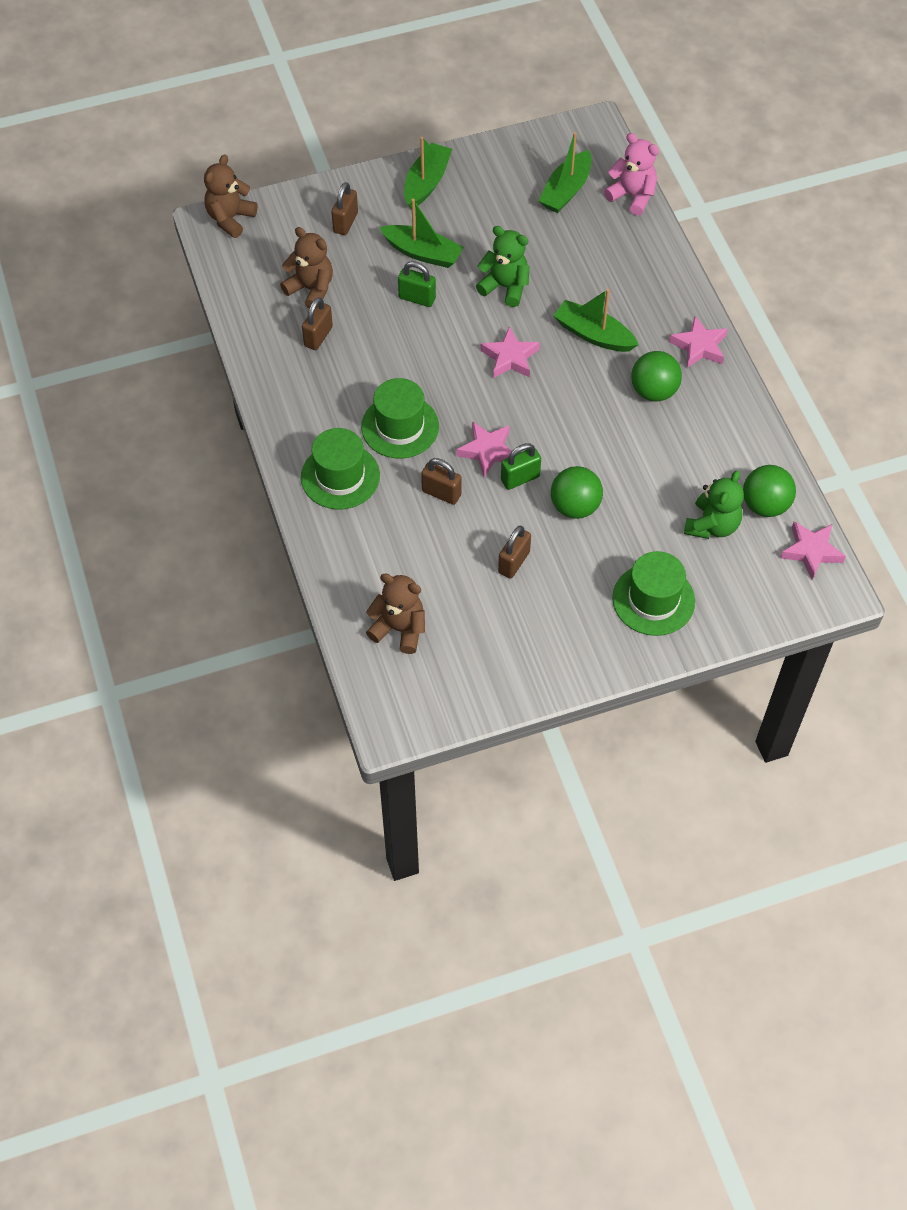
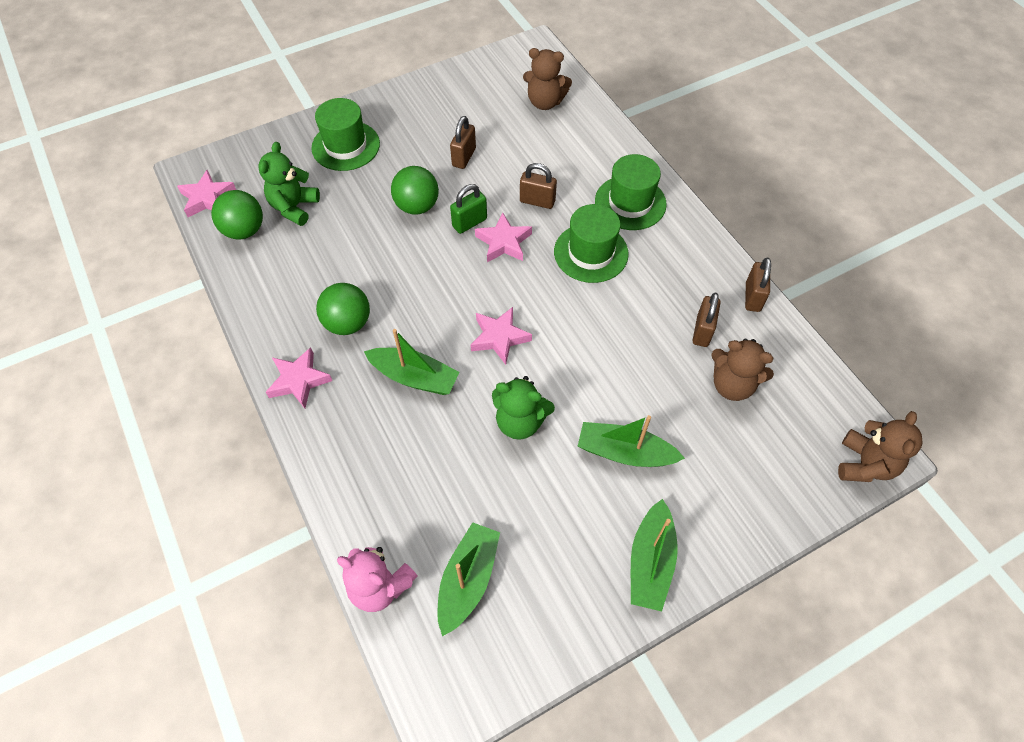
camera: 170 degrees right, 0 degrees up
(345, 222) = (729, 481): brown padlock -> brown padlock (752, 297)
(417, 298) = (614, 391): green padlock -> none

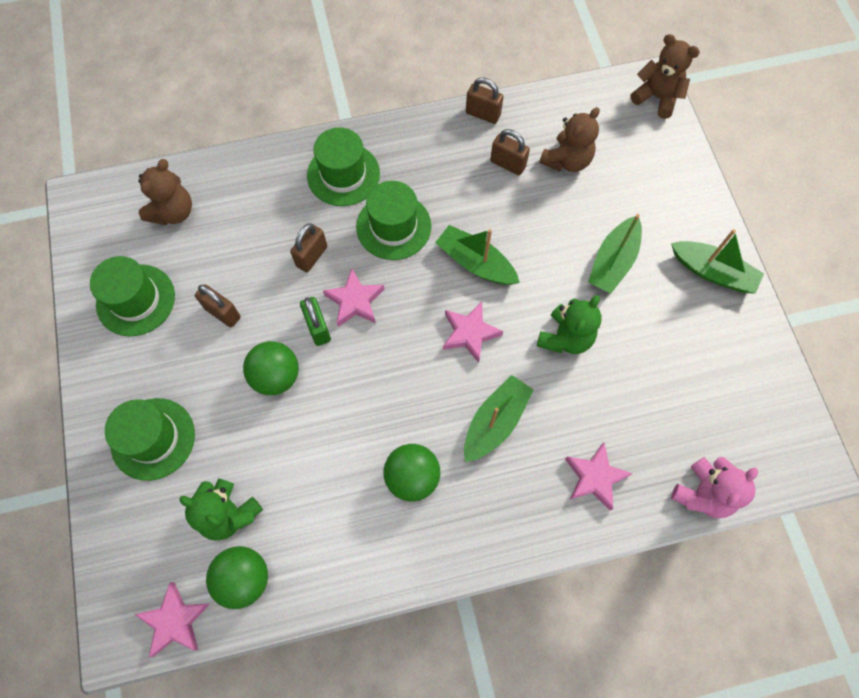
camera: 75 degrees left, 10 degrees up
(299, 380) = (471, 539): pink star -> pink star (594, 477)
(458, 103) = (136, 300): none -> green hat
(468, 580) = (708, 417): green boat -> green boat (475, 263)

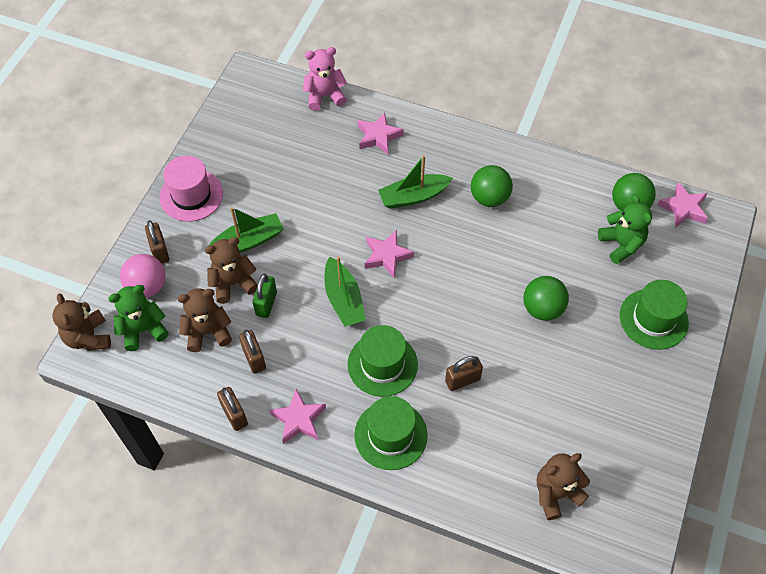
camera: 145 degrees left, 10 degrees down
(136, 300) = (623, 431): green hat -> none
(223, 313) = (558, 378): brown padlock -> brown padlock (160, 251)
(318, 328) = (492, 323): green padlock -> green padlock (266, 304)
(355, 301) = (452, 326): pink star -> pink star (299, 419)
(565, 338) = (326, 216): green teddy bear -> green teddy bear (143, 330)
(587, 214) = (233, 283): none -> brown teddy bear
(656, 164) = (147, 286): none -> pink ball
(712, 272) = (191, 195): green boat -> pink hat

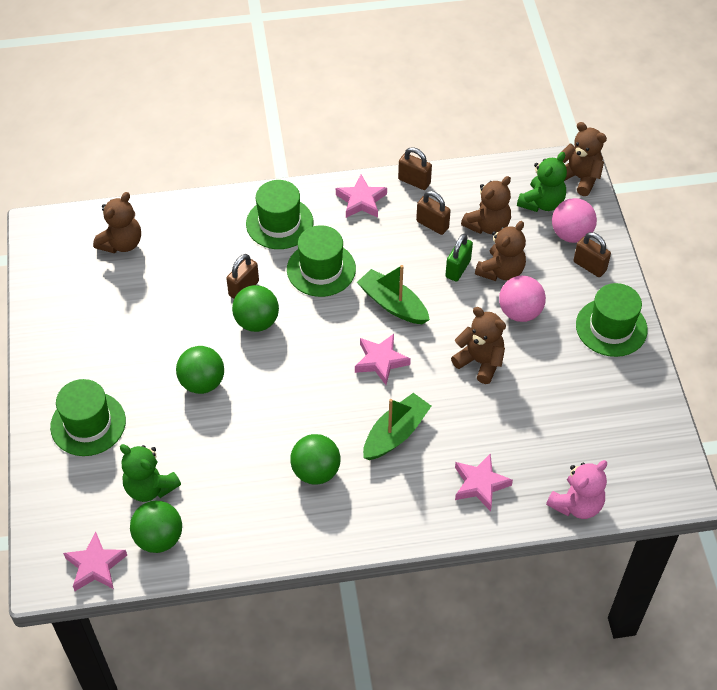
camera: 150 degrees right, 5 degrees down
(191, 195) = (611, 327): pink hat -> green hat
(248, 241) = (520, 312): green boat -> pink ball
(266, 304) = (458, 269): green padlock -> green padlock turned 45 degrees clockwise
(311, 218) = (480, 362): none -> brown teddy bear
(468, 341) = (256, 322): none -> green ball

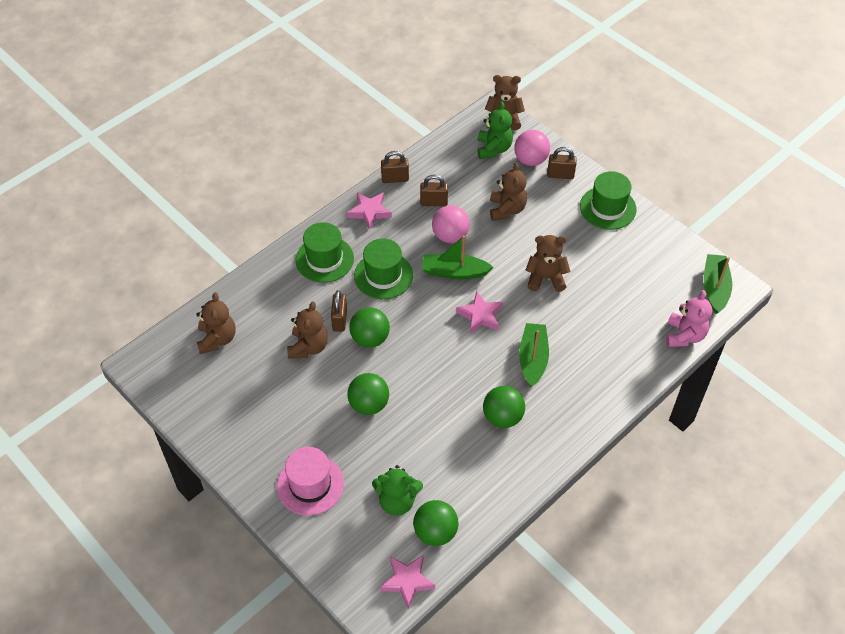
camera: 35 degrees left, 0 degrees up
(88, 424) = (310, 485): green hat -> pink hat
(458, 269) = (477, 223): green padlock -> none
(480, 484) = (615, 359): pink star -> none
(487, 225) = (471, 183): brown teddy bear -> brown teddy bear (308, 347)
(520, 312) = (542, 230): pink ball -> pink ball (450, 236)
(656, 476) = (715, 288): none -> green boat

